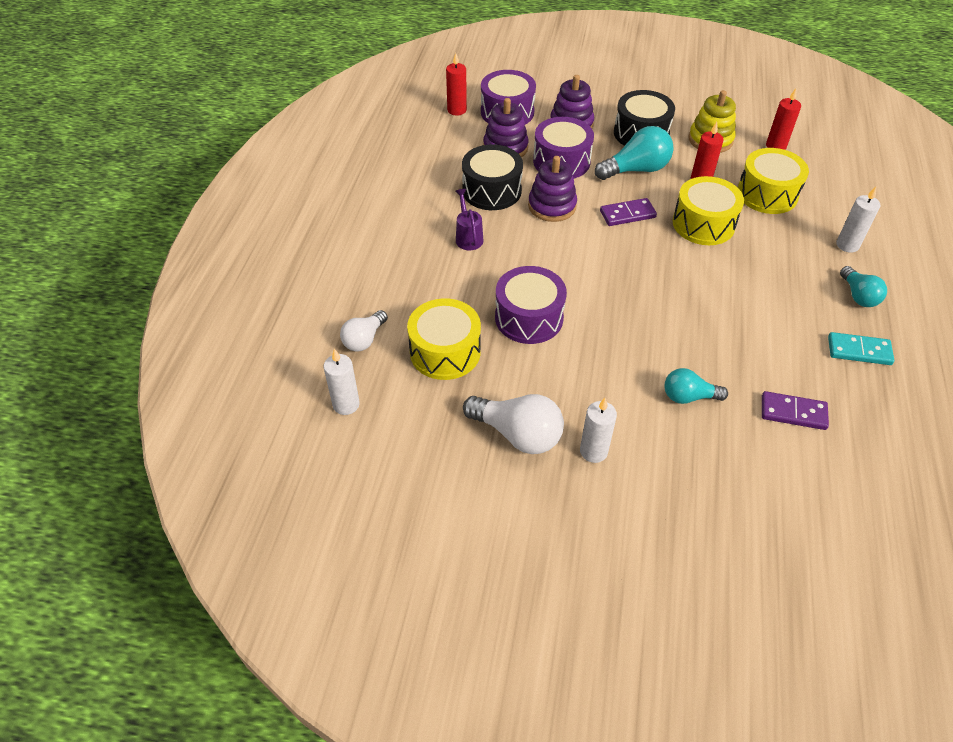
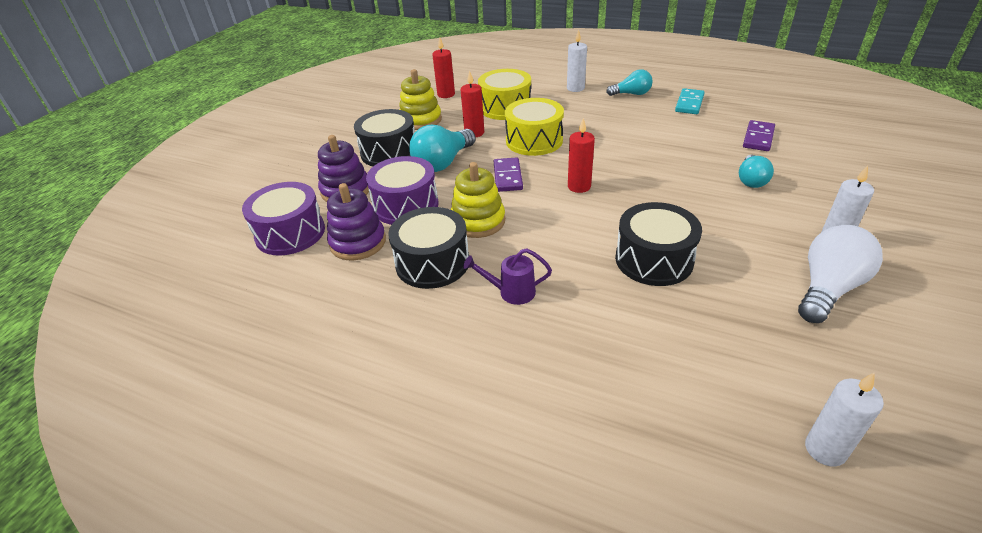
camera: 75 degrees left, 10 degrees down
(364, 339) = (696, 418): white light bulb -> none
(445, 352) = (712, 334): yellow drum -> none
(457, 110) = (253, 275): red candle -> red candle (579, 186)
(529, 318) = (654, 259): purple drum -> black drum
(552, 206) = (478, 221): purple stacking toy -> yellow stacking toy
(636, 170) = (443, 163): turquoise light bulb -> turquoise light bulb turned 135 degrees counterclockwise

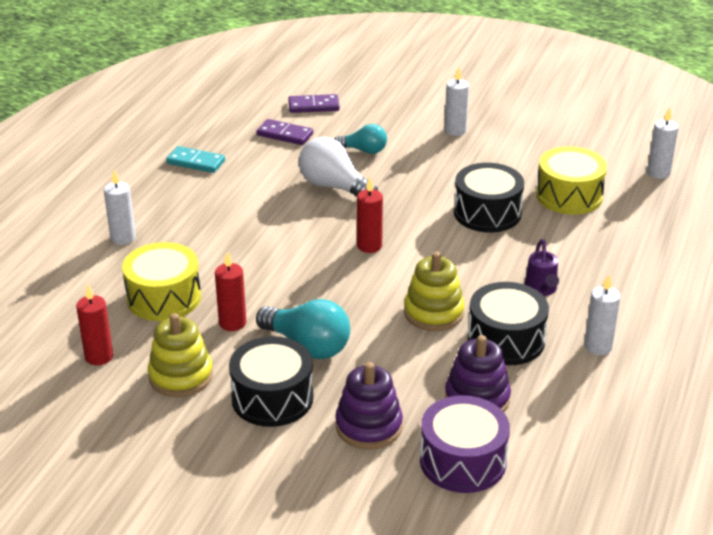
camera: 95 degrees left, 5 degrees down
(406, 205) = (403, 369): purple drum -> none
(410, 327) = (598, 346): none -> white candle
(507, 177) = (345, 294): purple domino -> purple domino (313, 106)
(534, 140) = (263, 274): yellow drum -> yellow drum (569, 196)
(631, 94) = (156, 197): turquoise light bulb -> none
(827, 288) = (513, 144): white light bulb -> white light bulb (334, 187)

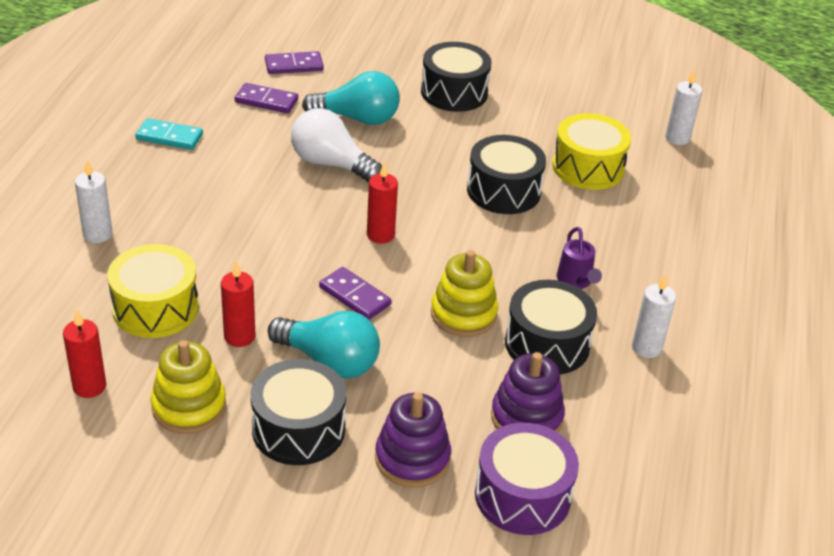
camera: 10 degrees left, 5 degrees up
(338, 294) = (355, 296): none -> purple domino
(364, 150) = (357, 118): turquoise light bulb -> turquoise light bulb, size x1.60
(455, 130) = (454, 92): white candle -> black drum

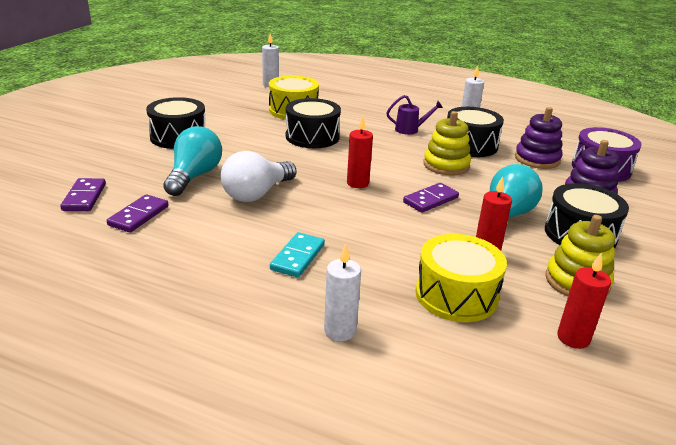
camera: 80 degrees left, 10 degrees down
(169, 137) = (173, 276): turquoise domino -> turquoise domino (297, 257)

